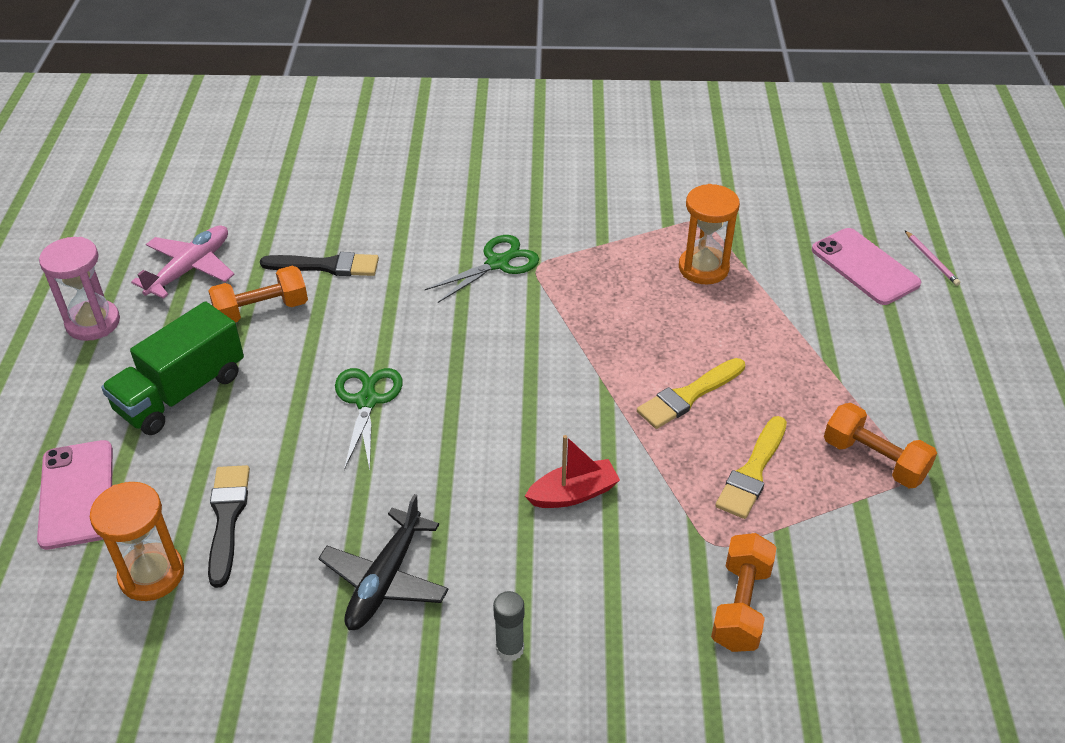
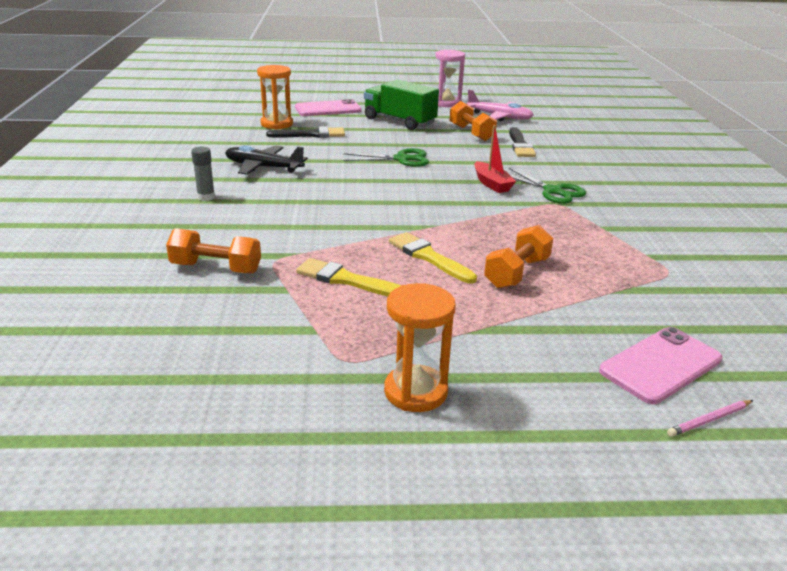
camera: 85 degrees right, 15 degrees down
(573, 494) = (325, 215): red boat -> red boat (491, 184)
(703, 268) = (597, 270): orange hourglass -> orange hourglass (415, 391)
(874, 460) = (363, 341): orange dumbbell -> orange dumbbell (516, 273)

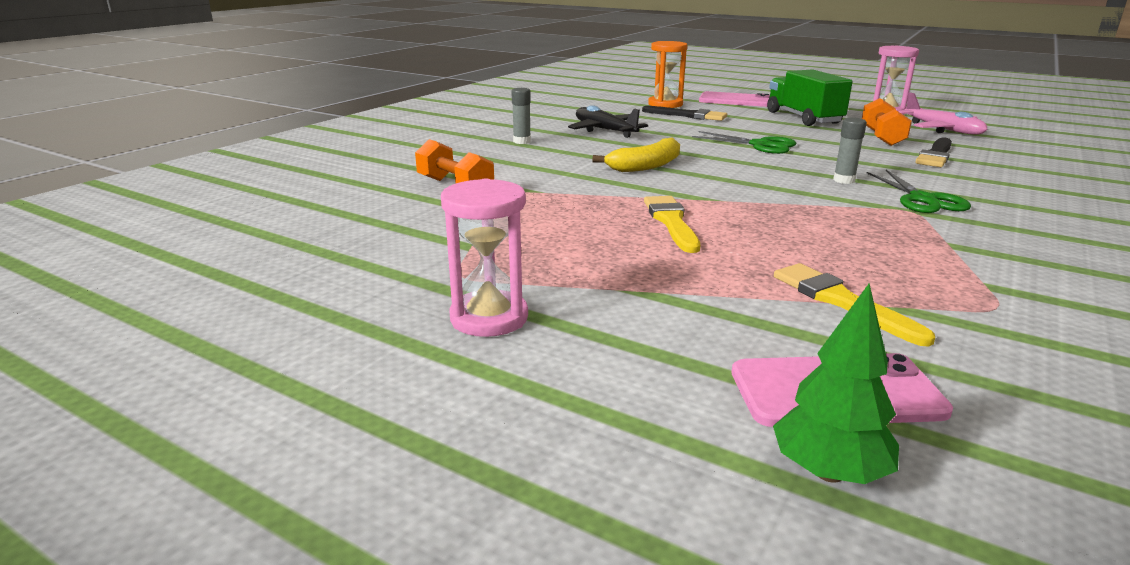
camera: 35 degrees right, 5 degrees down
(345, 202) = (646, 166): none -> yellow banana
(346, 280) = (557, 220): yellow brush -> yellow brush (841, 301)
(415, 391) = (489, 318): orange hourglass -> pink hourglass
(491, 184) = (844, 180): red boat -> grey glue stick
(516, 273) = (759, 257): orange dumbbell -> none
(709, 420) = (829, 472): pink pencil -> green tree

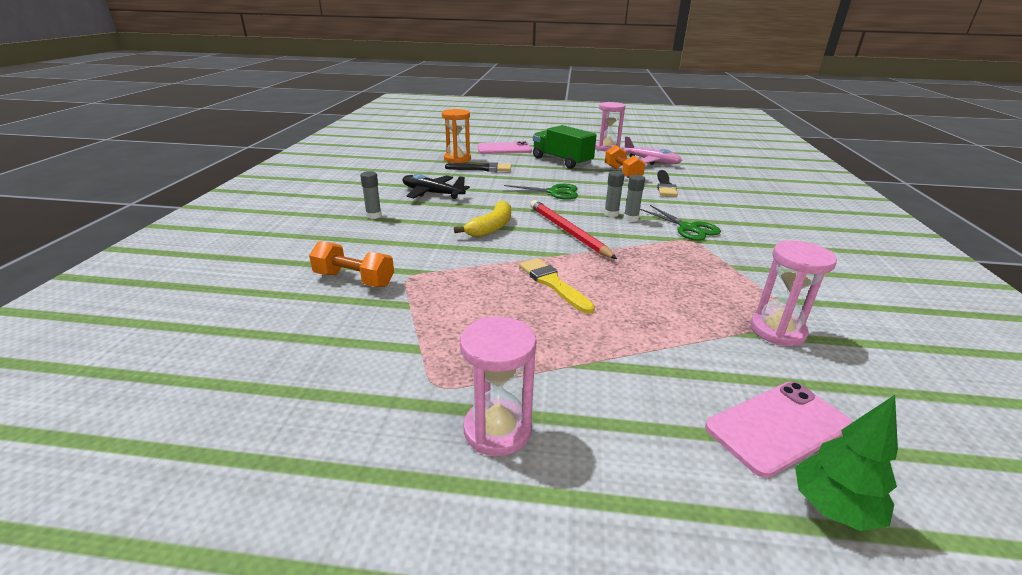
camera: 25 degrees left, 5 degrees up
(740, 181) = (567, 231): none -> red pencil
(819, 173) = (611, 214): none -> grey glue stick
(841, 301) = (716, 337): yellow brush -> none
(945, 313) = (777, 331): none -> pink hourglass

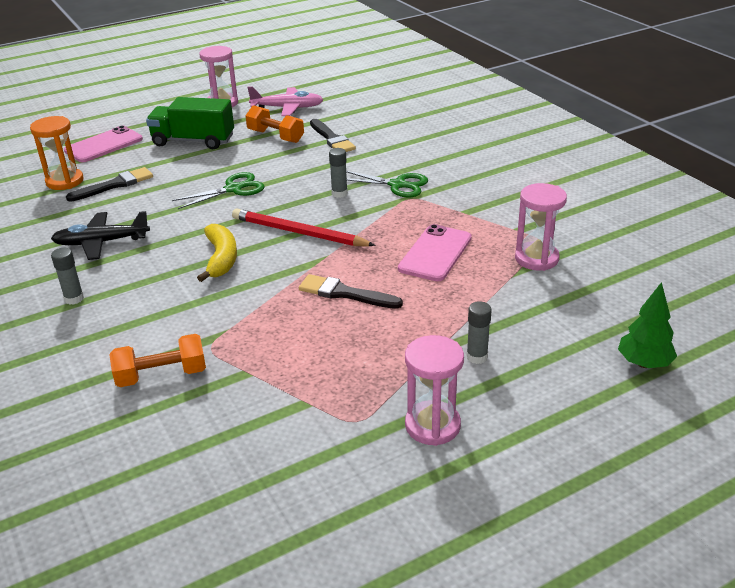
camera: 35 degrees left, 5 degrees up
(553, 284) = (345, 293): yellow brush -> black brush
(611, 214) = (316, 195): grey glue stick -> grey glue stick (477, 357)
(778, 427) = (586, 330): pink phone -> pink phone (435, 253)

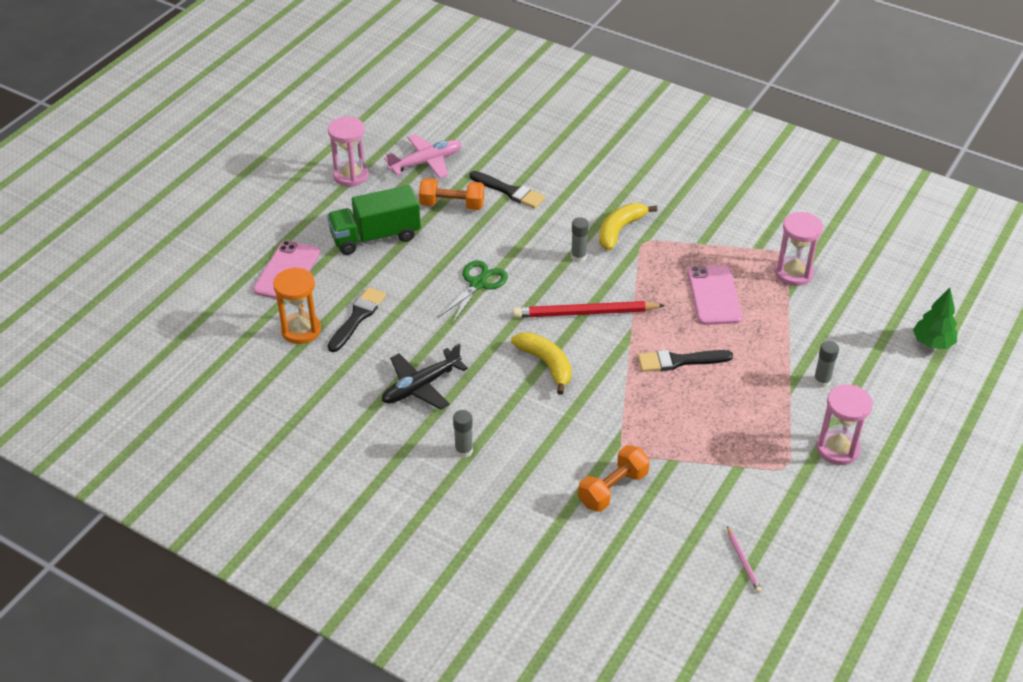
camera: 30 degrees left, 10 degrees up
(212, 495) = (743, 561): none -> pink pencil
(397, 185) = (620, 230): green scissors -> yellow banana

